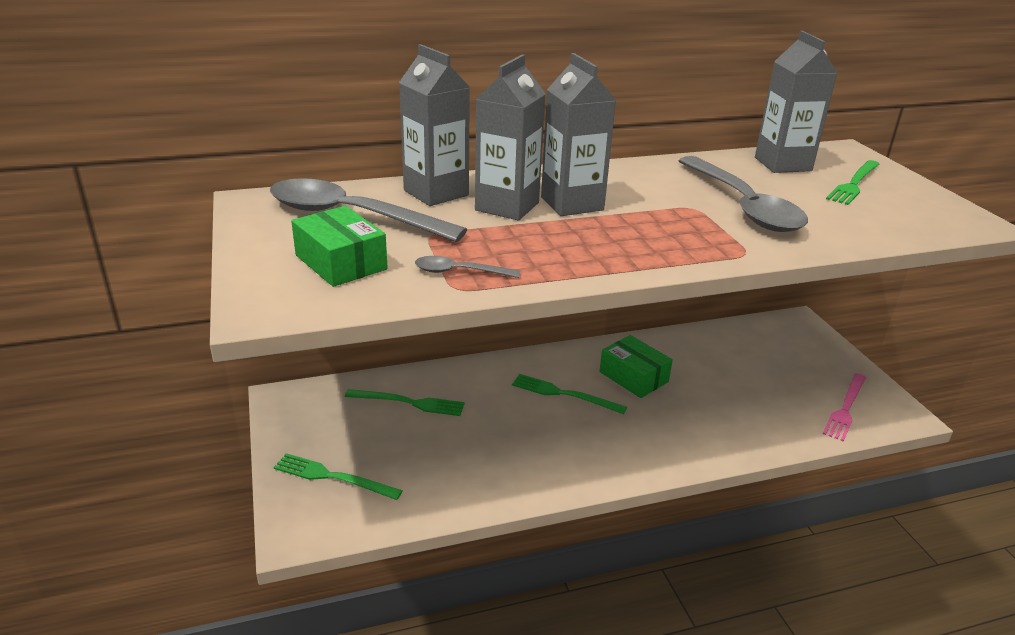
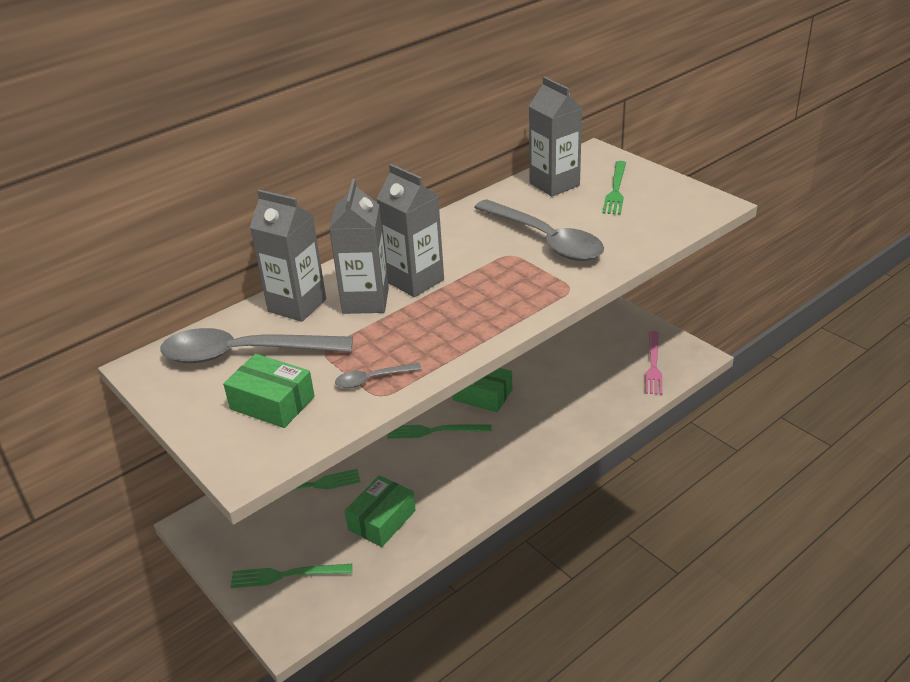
camera: 20 degrees left, 5 degrees up
(459, 459) = (381, 520): none -> green box

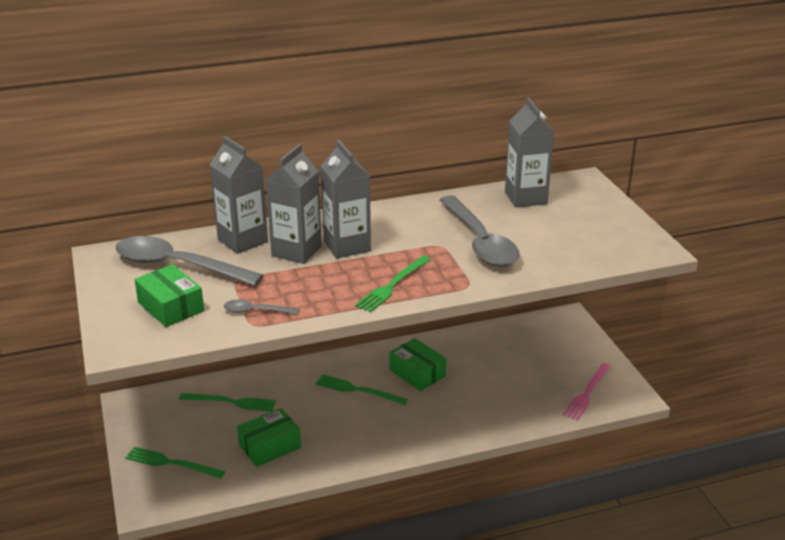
camera: 20 degrees right, 5 degrees down
(615, 190) = (576, 215): green fork -> green fork (392, 285)

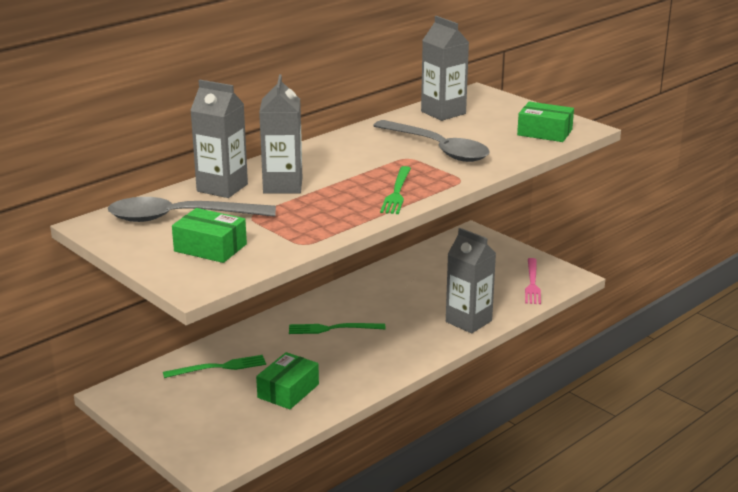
camera: 25 degrees left, 5 degrees down
(171, 463) = (203, 429): green fork -> none
(256, 311) = (295, 234): grey spoon -> none
(347, 246) = (325, 173): grey carton -> grey carton (468, 321)
(417, 373) = (375, 303): green box -> green box (544, 132)

